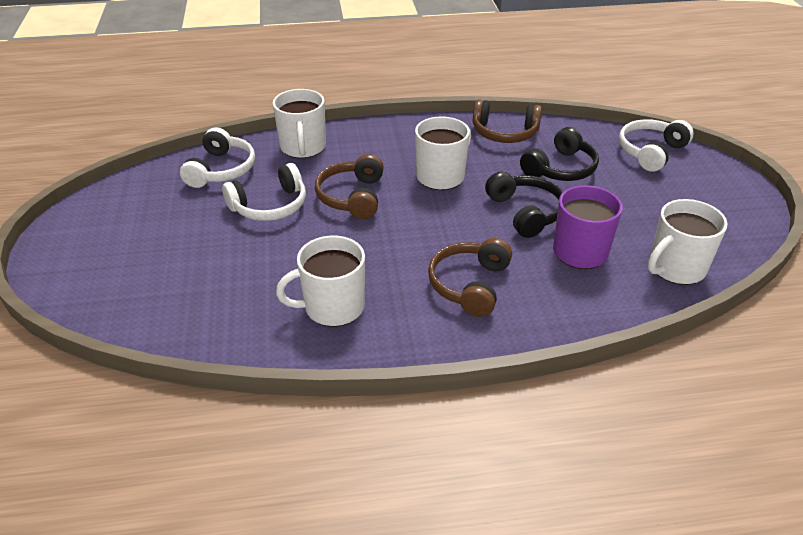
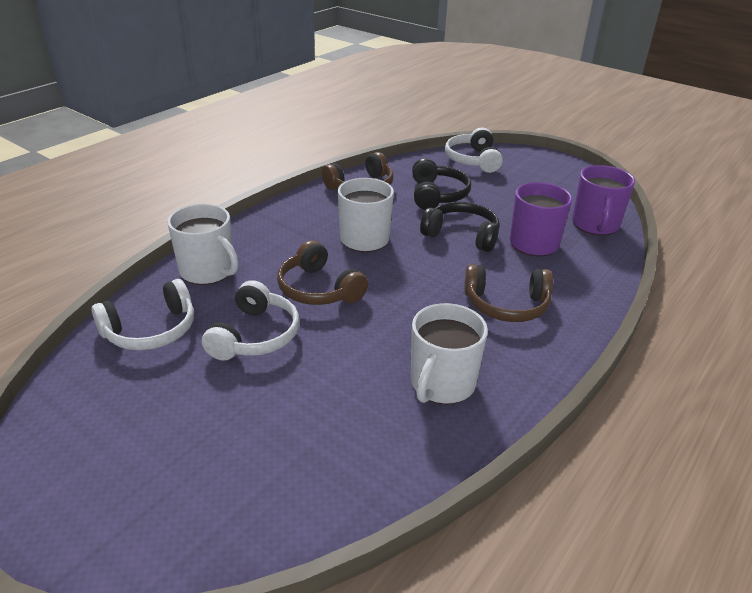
camera: 45 degrees left, 5 degrees down
(221, 170) = (151, 330): white headphones -> white headphones turned 90 degrees clockwise
(470, 285) = (506, 305): brown headphones -> brown headphones turned 60 degrees counterclockwise
(676, 268) = (595, 225): white mug -> purple mug

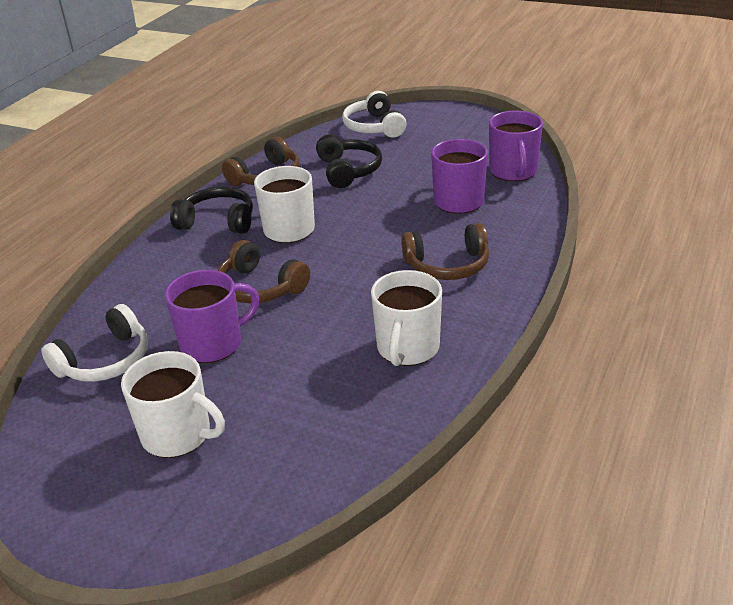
camera: 10 degrees left, 0 degrees up
(208, 271) = (139, 293): white mug -> white mug (178, 435)
(255, 335) = (213, 343): white headphones -> purple mug
(462, 235) = (385, 207): black headphones -> black headphones (218, 221)

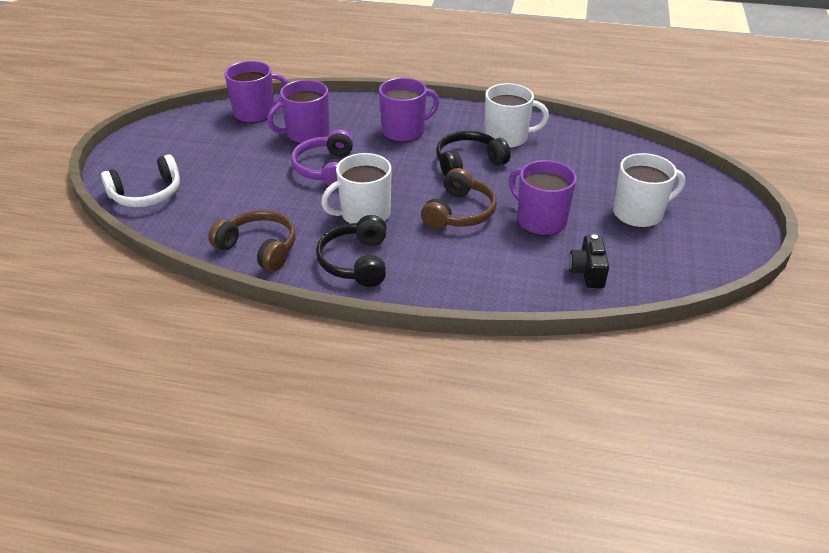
camera: 105 degrees left, 5 degrees up
(105, 360) = (587, 272): white headphones -> black camera
(178, 435) = (639, 213): white mug -> white mug turned 60 degrees clockwise
(348, 170) = (248, 197): black headphones -> black headphones (468, 163)
(382, 210) = (326, 169): none -> purple headphones
(447, 265) = (404, 131): brown headphones -> purple mug

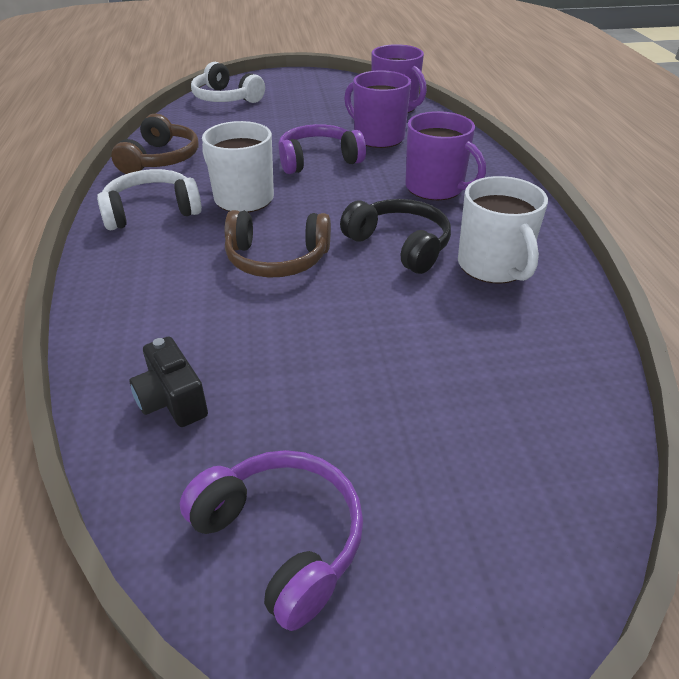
camera: 70 degrees right, 0 degrees up
(356, 262) = (151, 211): black headphones -> white headphones
(540, 220) = (291, 331): purple mug -> none
(587, 272) = (172, 401): black camera -> black camera turned 105 degrees counterclockwise
(639, 213) = (369, 448): white mug -> none
(687, 249) = (281, 539): none -> purple headphones

